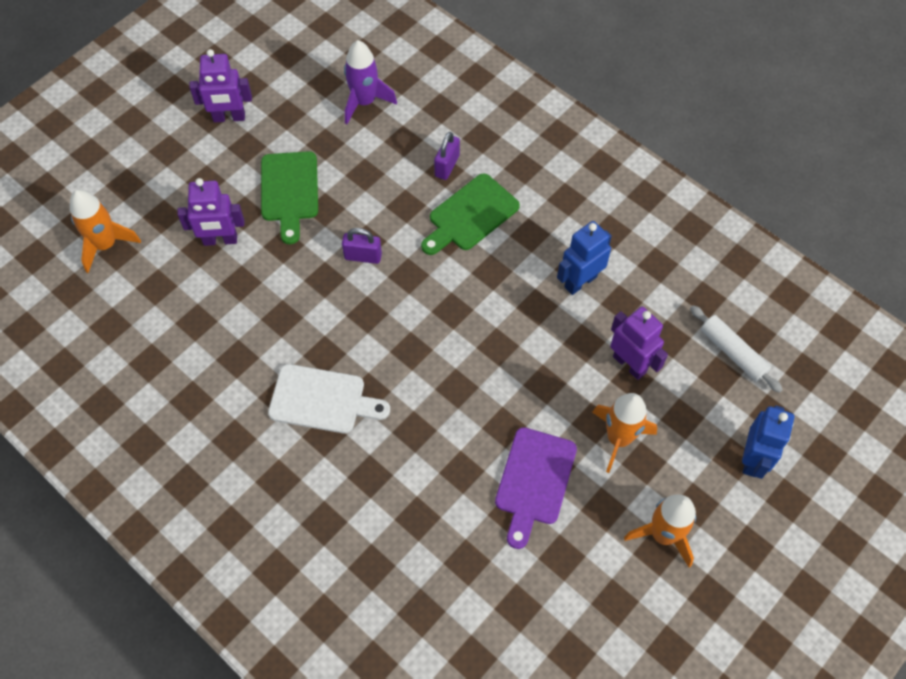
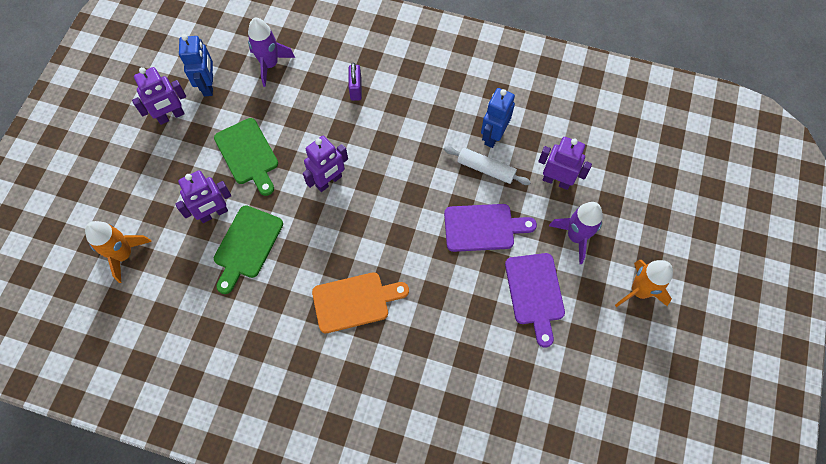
camera: 25 degrees left, 5 degrees up
(322, 400) = (355, 301): white cutting board -> orange cutting board
(363, 256) = (329, 181): purple padlock -> purple robot
(470, 215) = (391, 119): green cutting board -> green cutting board (247, 245)
(512, 381) = (483, 228): none -> purple cutting board
(618, 438) = (576, 237): orange rocket -> purple rocket
(732, 352) = (619, 143): white rolling pin -> white rolling pin (486, 169)
(753, 459) = (669, 212): blue robot -> blue robot (208, 85)

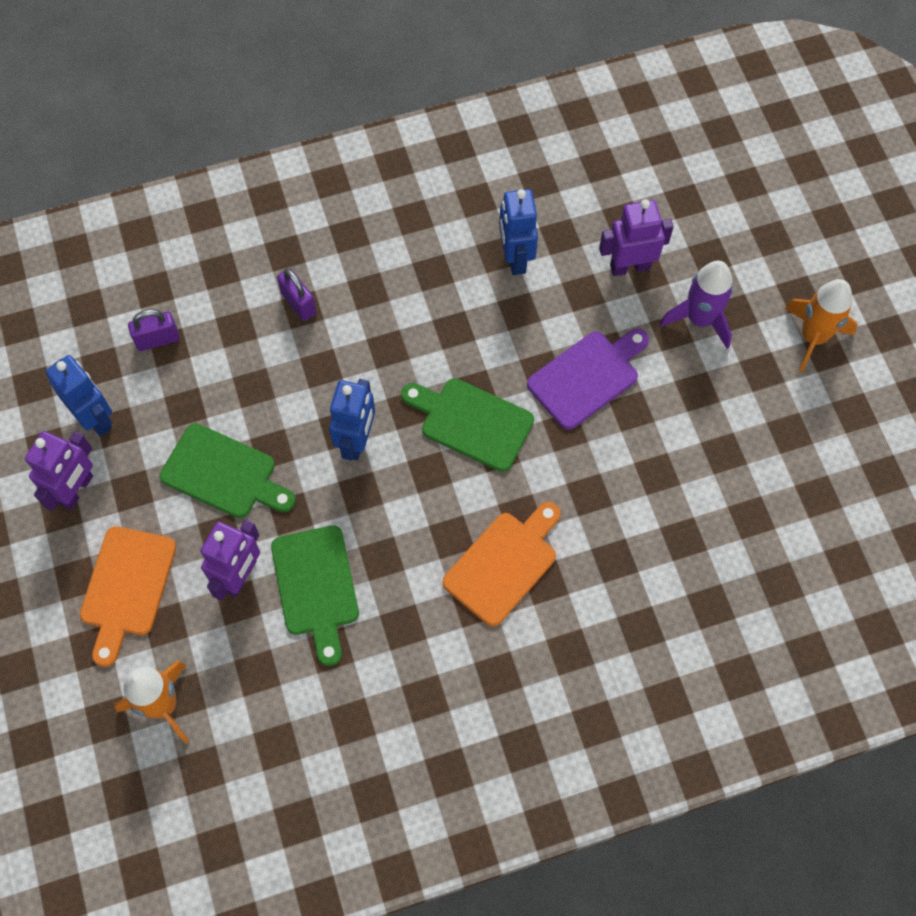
camera: 35 degrees left, 0 degrees up
(155, 181) = (126, 587): none -> orange cutting board
(270, 64) = (158, 340): purple rocket -> purple padlock
(329, 181) = (357, 441): purple robot -> blue robot
(398, 211) = (472, 422): none -> green cutting board
(486, 169) = (537, 304): white rolling pin -> none
(535, 293) = (702, 415): purple cutting board -> none

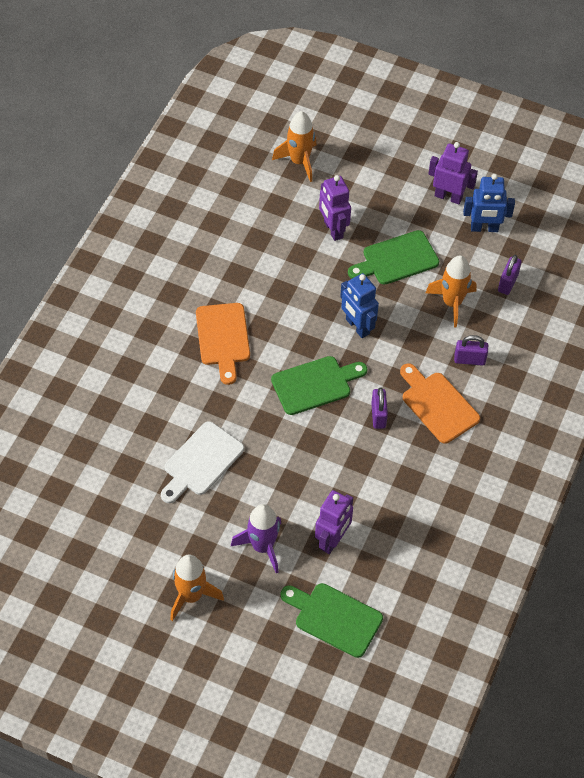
camera: 130 degrees right, 10 degrees down
(77, 490) = (448, 197): purple robot -> purple robot turned 135 degrees clockwise
(126, 587) = (374, 184): orange cutting board -> orange cutting board (438, 405)
(236, 373) = (452, 303): none -> orange rocket
(316, 586) = (295, 255): green cutting board -> green cutting board (334, 618)
(450, 334) = (378, 415): none -> purple padlock
(515, 258) = (396, 486): blue robot -> none
(587, 377) = (285, 459): purple cutting board -> none
(671, 452) = (201, 461): none -> white cutting board

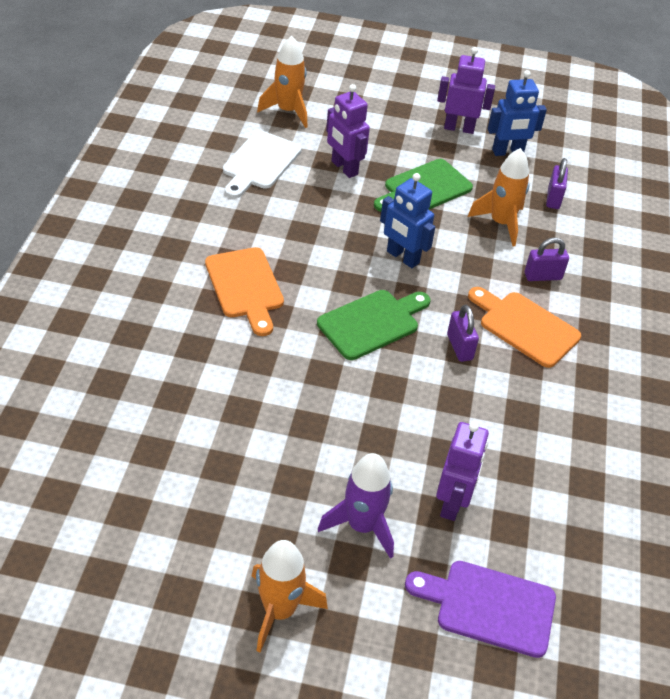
camera: 15 degrees left, 10 degrees down
(201, 461) = (251, 430): white cutting board -> white cutting board (259, 163)
(334, 618) = (489, 606): green cutting board -> purple cutting board

